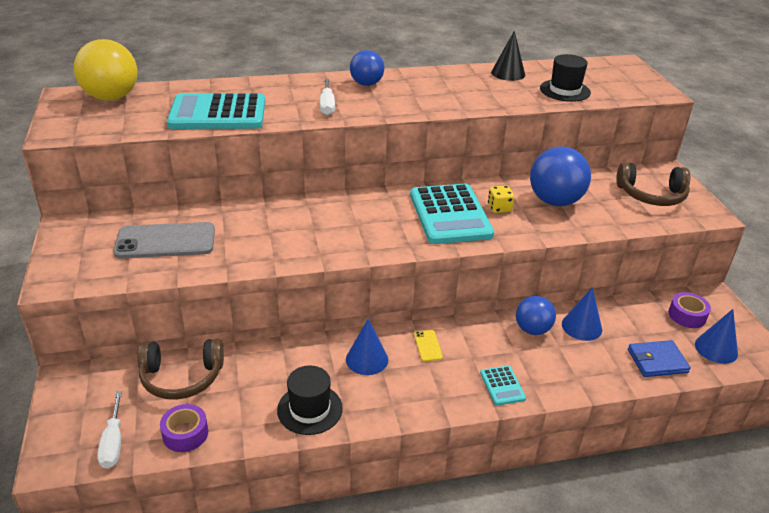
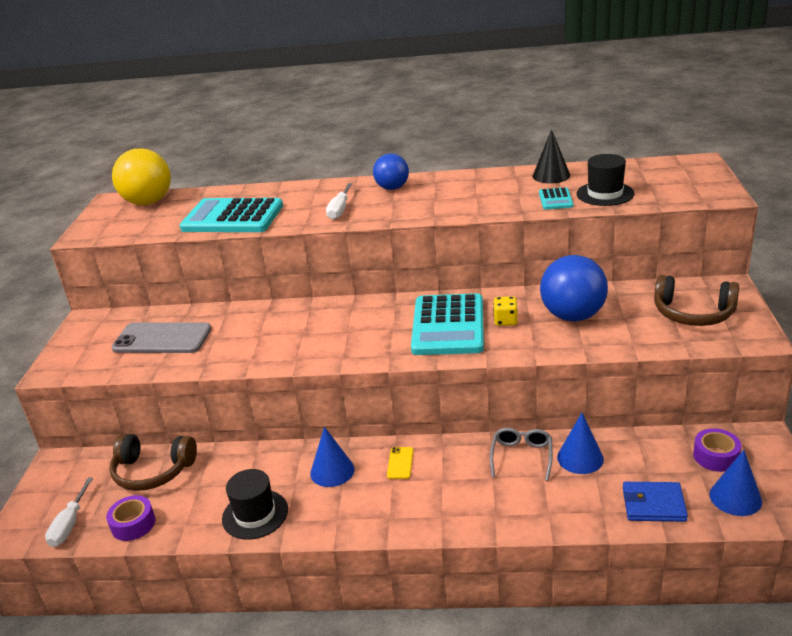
camera: 20 degrees right, 5 degrees down
(502, 386) = (461, 512): turquoise calculator -> turquoise calculator (555, 199)
(532, 329) = (522, 456): blue ball -> grey glasses

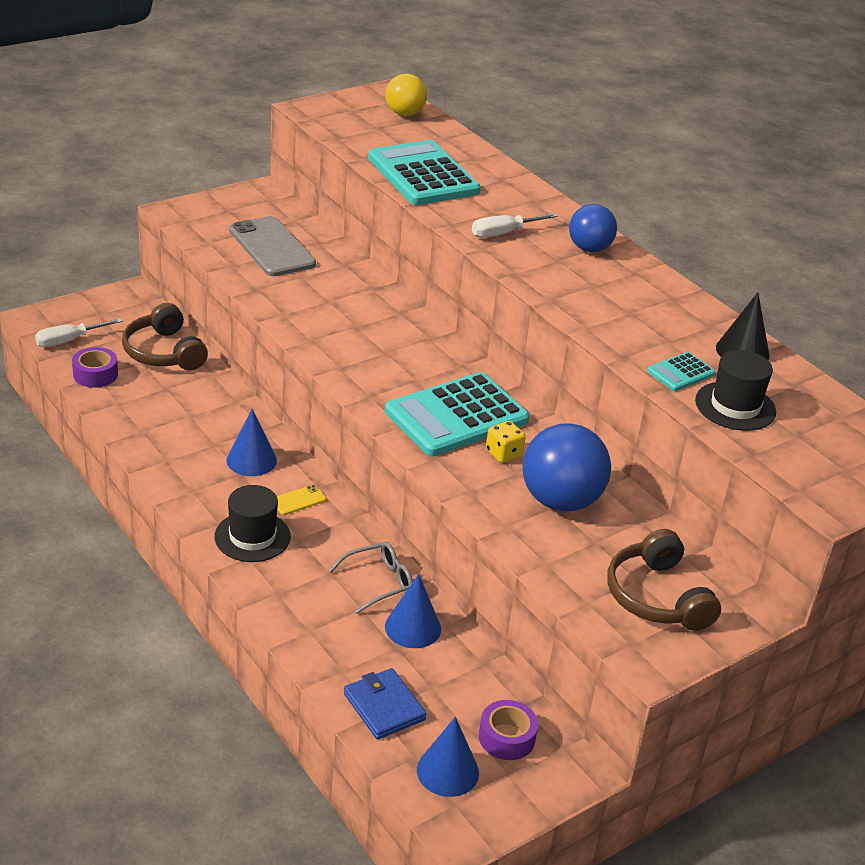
camera: 45 degrees right, 5 degrees up
(148, 202) = (404, 114): yellow ball -> yellow ball, size x0.62
(255, 514) = (159, 438): black hat -> black hat (252, 536)

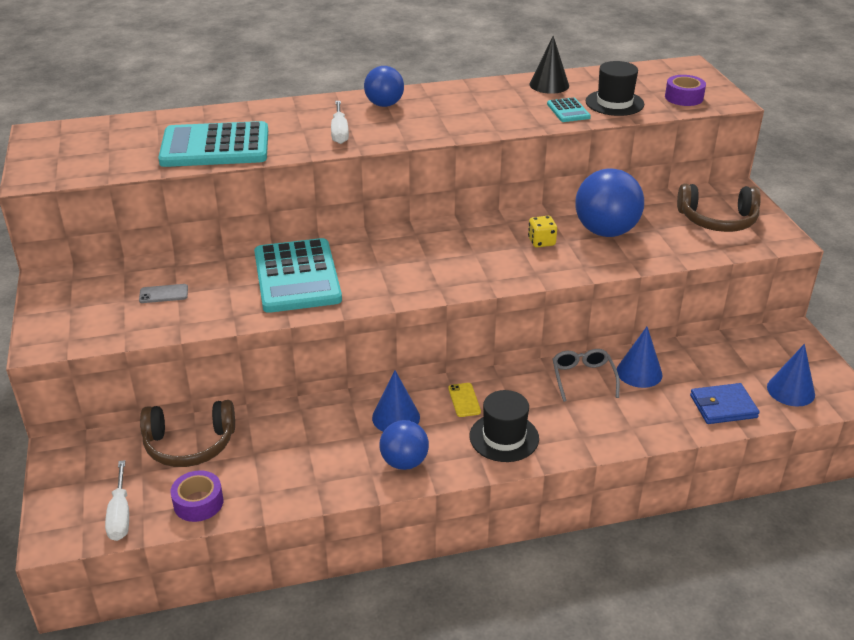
camera: 65 degrees left, 0 degrees up
(189, 477) = (404, 462): none -> blue ball
(272, 247) = (163, 294): grey phone -> grey phone, size x0.44
(404, 114) = (92, 133): yellow ball -> none
(456, 416) = (485, 252): turquoise calculator -> turquoise calculator (297, 277)
(506, 737) = (760, 356): purple tape -> purple tape (684, 97)

